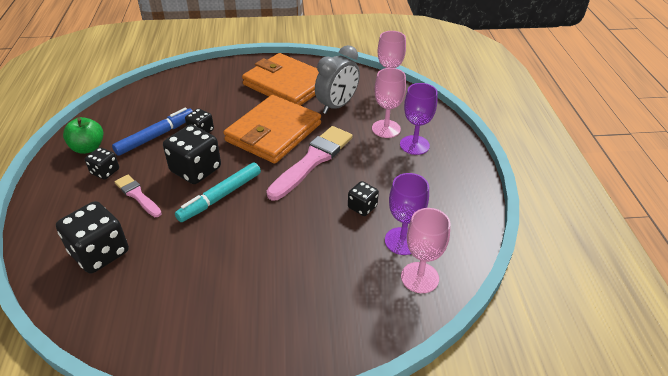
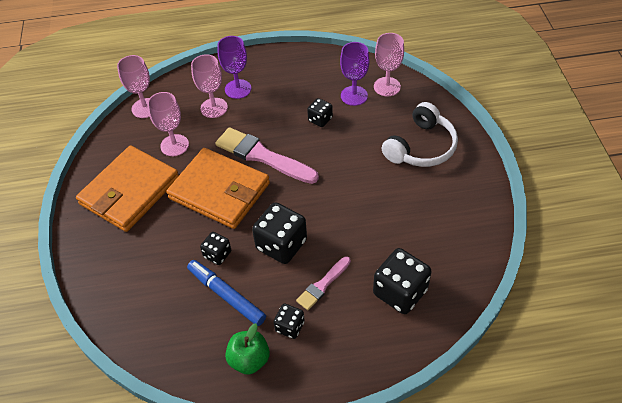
camera: 90 degrees left, 10 degrees up
(220, 197) = (318, 217): turquoise marker -> none
(302, 301) = (421, 147): none -> white headphones
(337, 106) = (174, 145): grey clock -> pink goblet

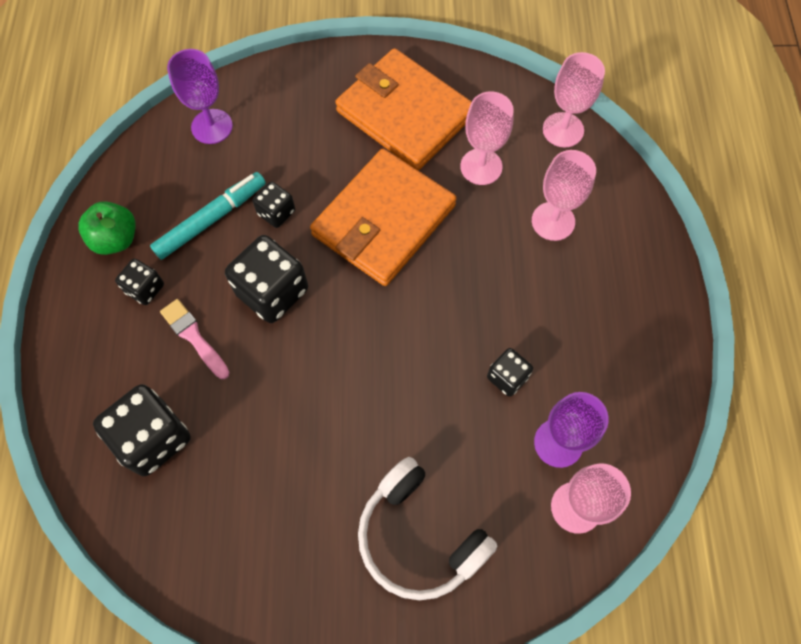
camera: 95 degrees right, 15 degrees up
(226, 295) = (211, 220): blue marker -> turquoise marker
(238, 89) = (593, 258): purple goblet -> purple goblet (212, 126)
(262, 156) = (440, 282): pink brush -> none

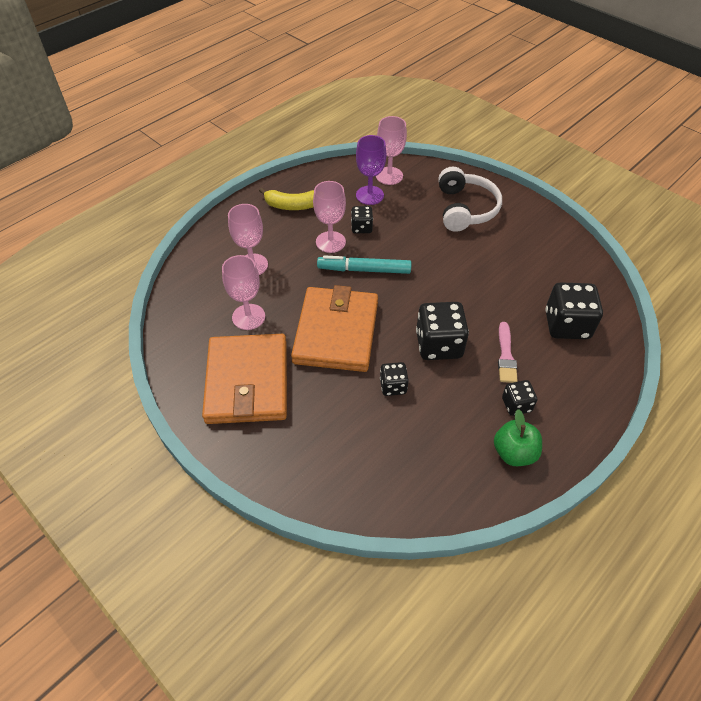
camera: 135 degrees left, 15 degrees down
(211, 220) = (438, 414): turquoise marker -> turquoise marker (364, 270)
(212, 126) = (378, 483): purple goblet -> none
(384, 220) = (336, 332): orange wallet -> orange wallet turned 75 degrees counterclockwise
(563, 130) = (180, 299): pink goblet -> pink goblet (330, 242)
(620, 337) = (292, 205): none -> yellow banana

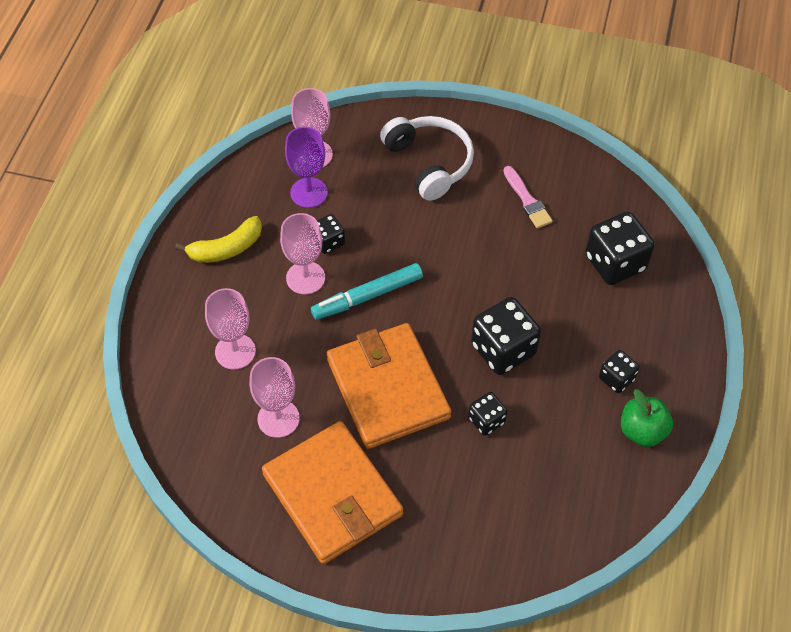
camera: 30 degrees left, 5 degrees up
(506, 356) = (576, 328): pink brush -> pink brush (527, 200)

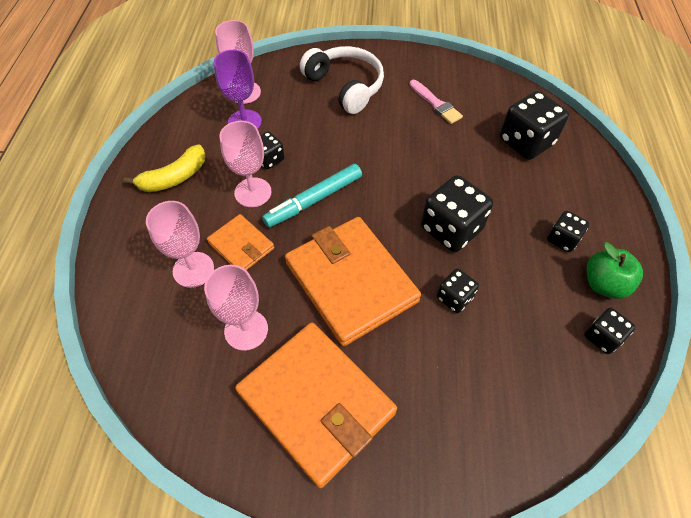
camera: 10 degrees left, 0 degrees up
(285, 334) = (241, 245): none -> orange wallet
(620, 481) = (602, 337): none -> black dice

